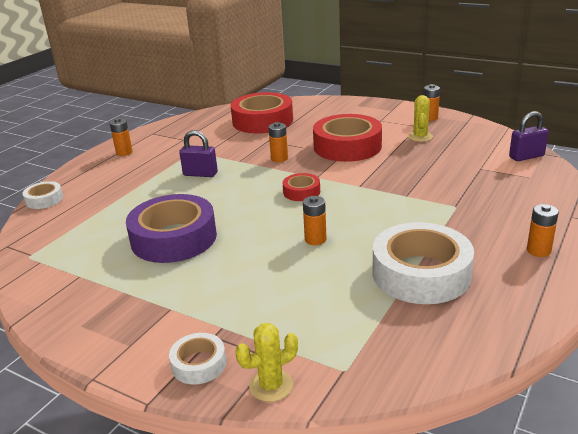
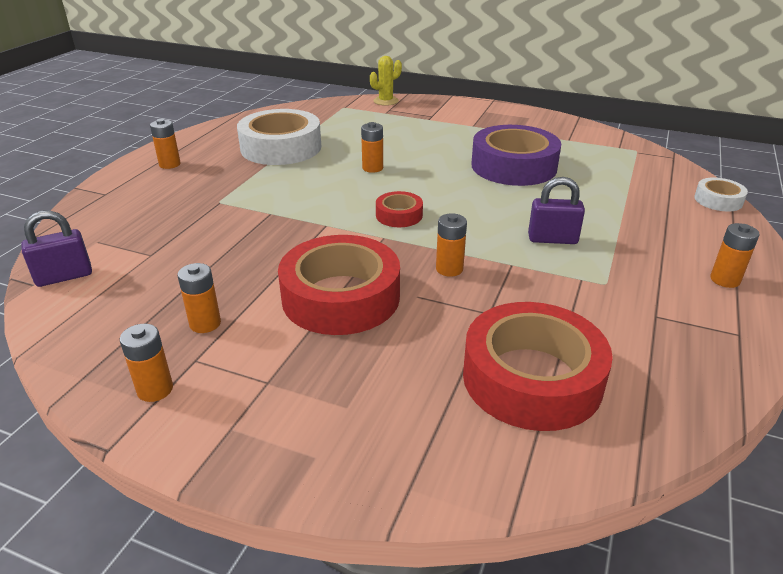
camera: 170 degrees right, 5 degrees up
(199, 364) = (433, 106): white tape -> none
(420, 137) = (205, 323): yellow cactus -> orange battery

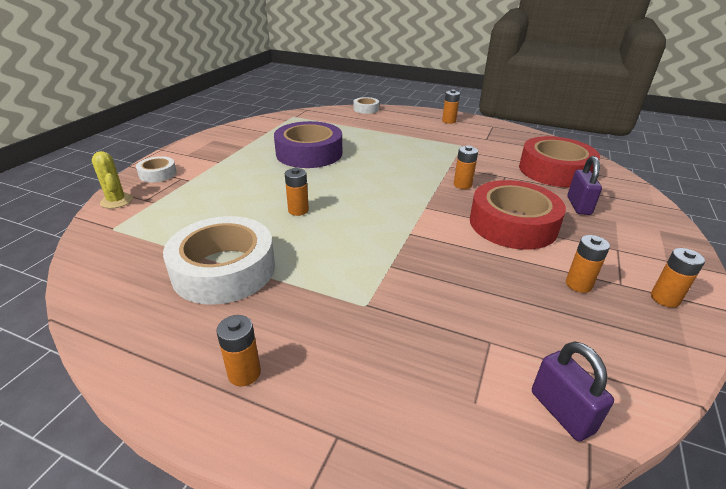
camera: 90 degrees left, 0 degrees up
(399, 215) = (390, 200): red tape -> none
(438, 106) = (158, 174): none -> white tape
(552, 239) = (417, 152): purple padlock -> purple padlock (578, 206)

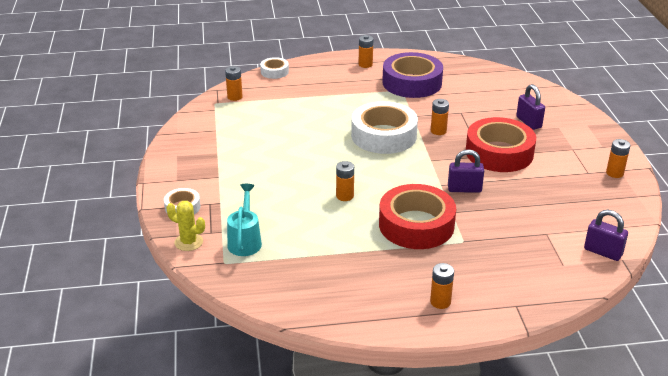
camera: 30 degrees left, 0 degrees up
(159, 216) = (245, 240): none -> turquoise watering can
(224, 269) = (351, 256): white tape -> white tape (383, 135)
(309, 153) = (286, 141): purple tape -> purple tape (412, 83)
(432, 247) = (464, 189): none -> purple padlock
(555, 170) = (491, 94): red tape -> red tape (416, 225)
(578, 284) = (566, 182): orange battery -> orange battery (235, 97)

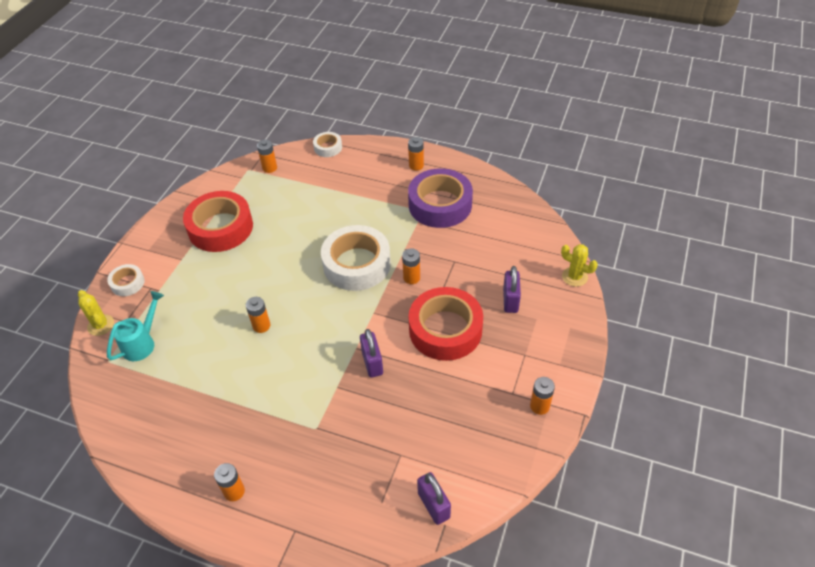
camera: 30 degrees right, 15 degrees up
(416, 225) = (292, 388): red tape -> red tape (220, 228)
(464, 189) = (372, 363): purple padlock -> purple padlock turned 45 degrees clockwise
(560, 96) = (574, 277): none -> yellow cactus

